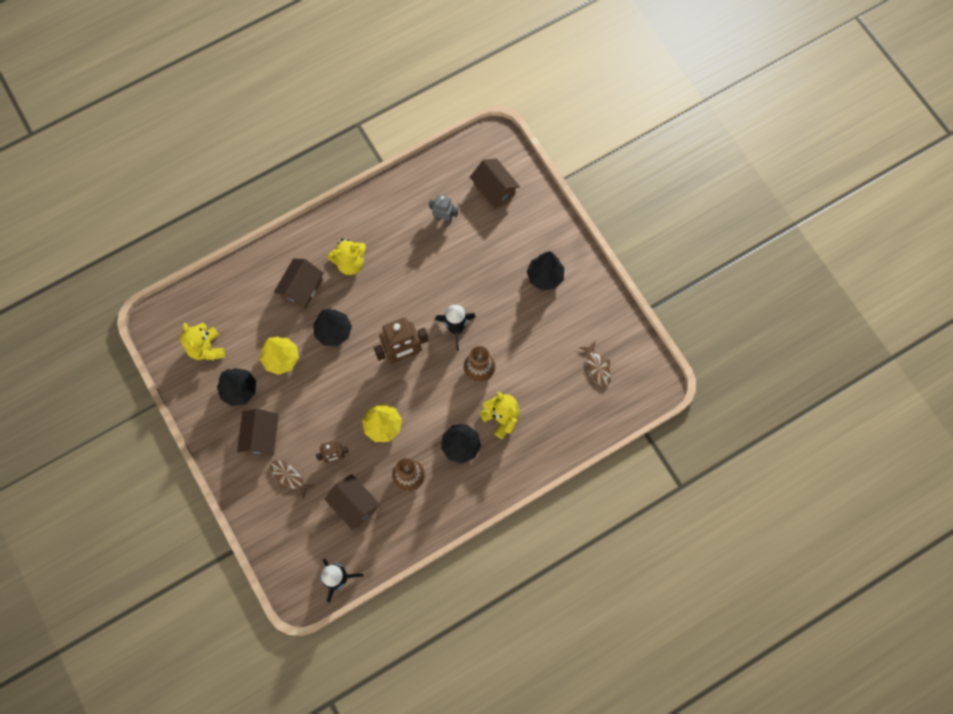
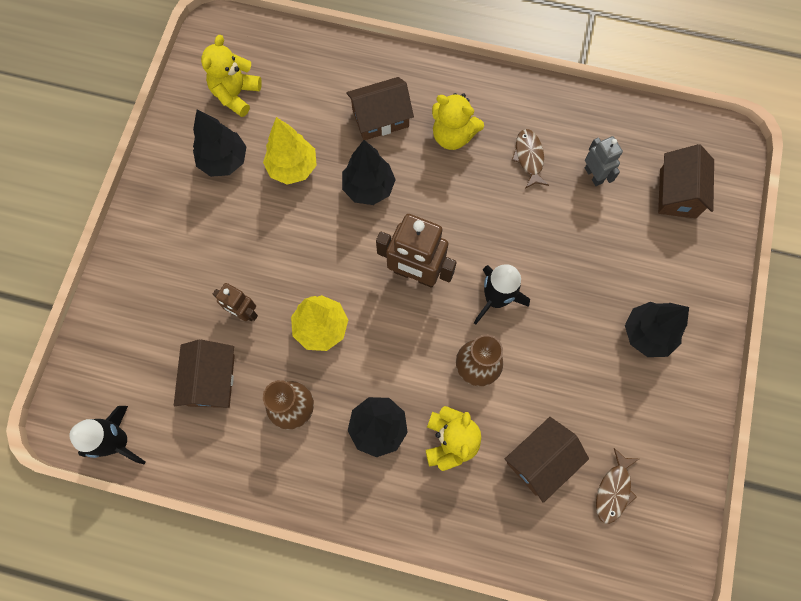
camera: 45 degrees right, 0 degrees up
(261, 436) = (197, 224): brown house -> brown house (540, 460)
(289, 477) = (180, 289): brown fish -> brown fish (529, 157)

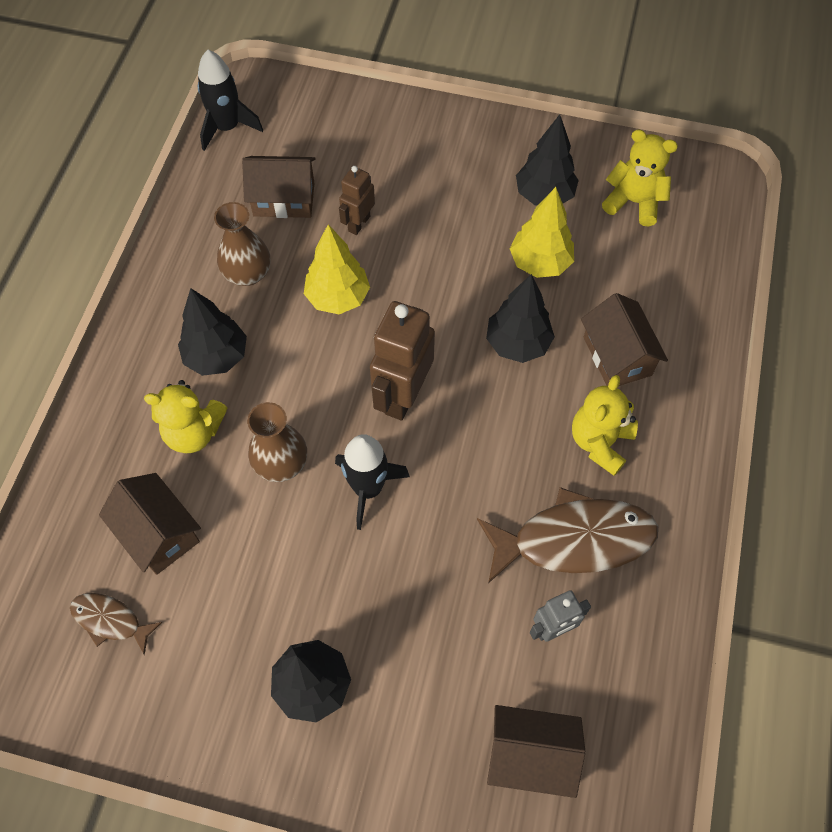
camera: 90 degrees right, 10 degrees down
(529, 157) = (574, 540): brown fish -> brown fish, size x1.96

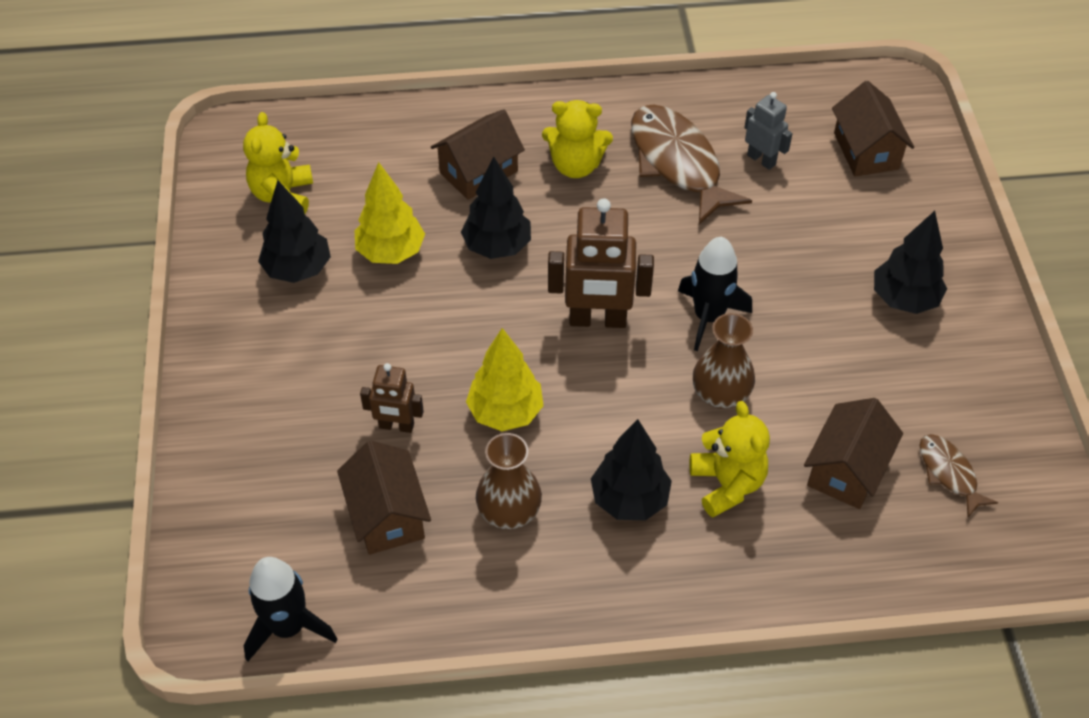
camera: 110 degrees left, 10 degrees down
(110, 620) = (949, 473): brown fish -> brown fish turned 150 degrees clockwise

